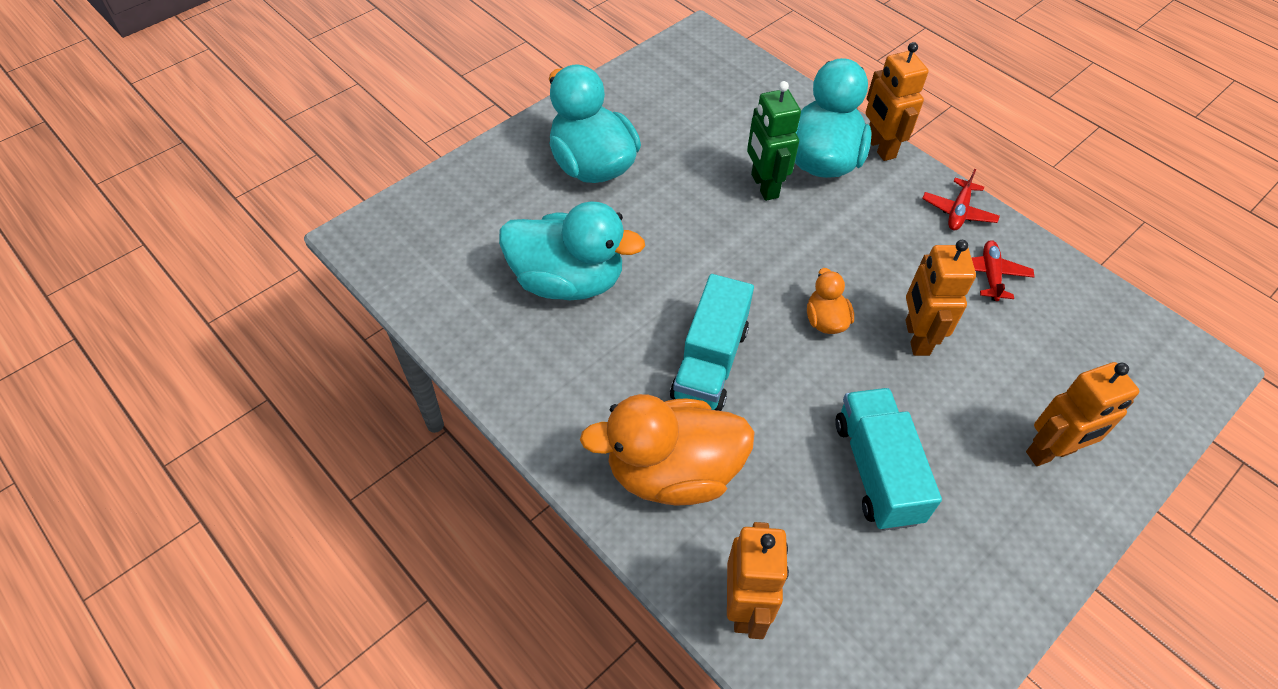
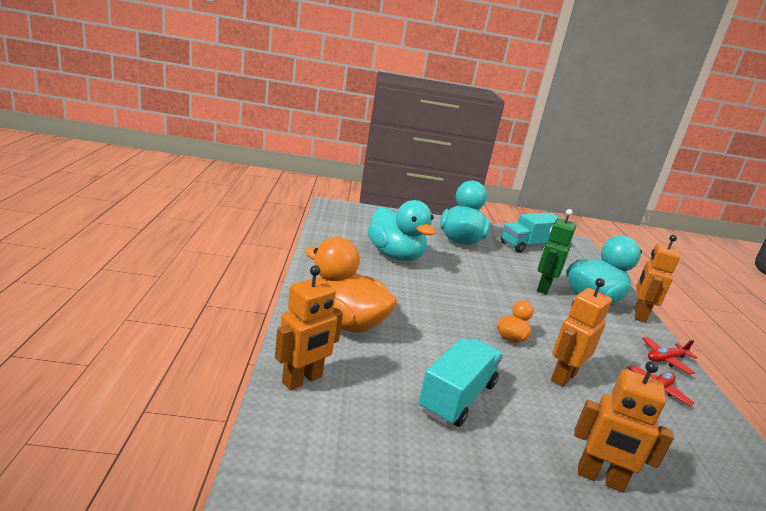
camera: 40 degrees right, 30 degrees down
(710, 362) = (423, 310): turquoise truck -> turquoise truck (528, 245)

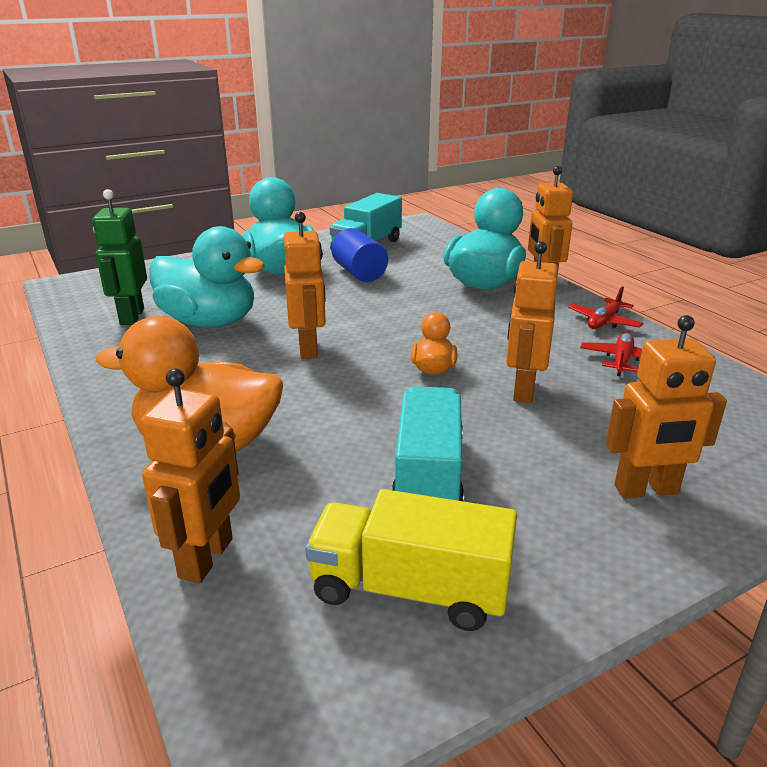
camera: 25 degrees left, 5 degrees up
(396, 452) = (409, 589): none -> yellow truck
(441, 293) = (308, 349): none -> orange robot
(509, 260) = (359, 273): none -> blue cylinder
(543, 288) = (422, 292): green robot -> green robot (131, 317)

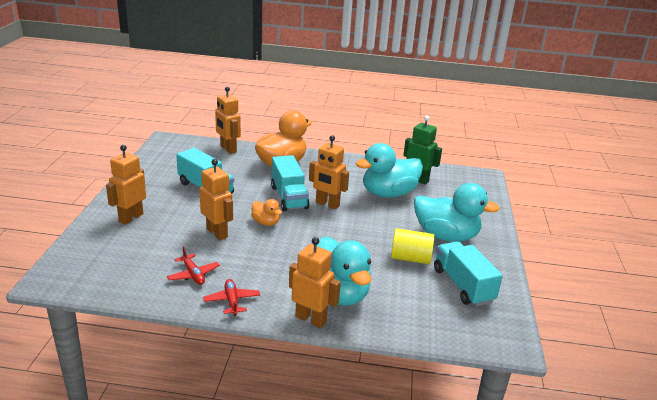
camera: 125 degrees right, 0 degrees up
(332, 383) = (289, 197): none -> turquoise truck
(359, 273) = (410, 258): blue cylinder -> yellow cylinder
(409, 589) = (172, 166): yellow truck -> none

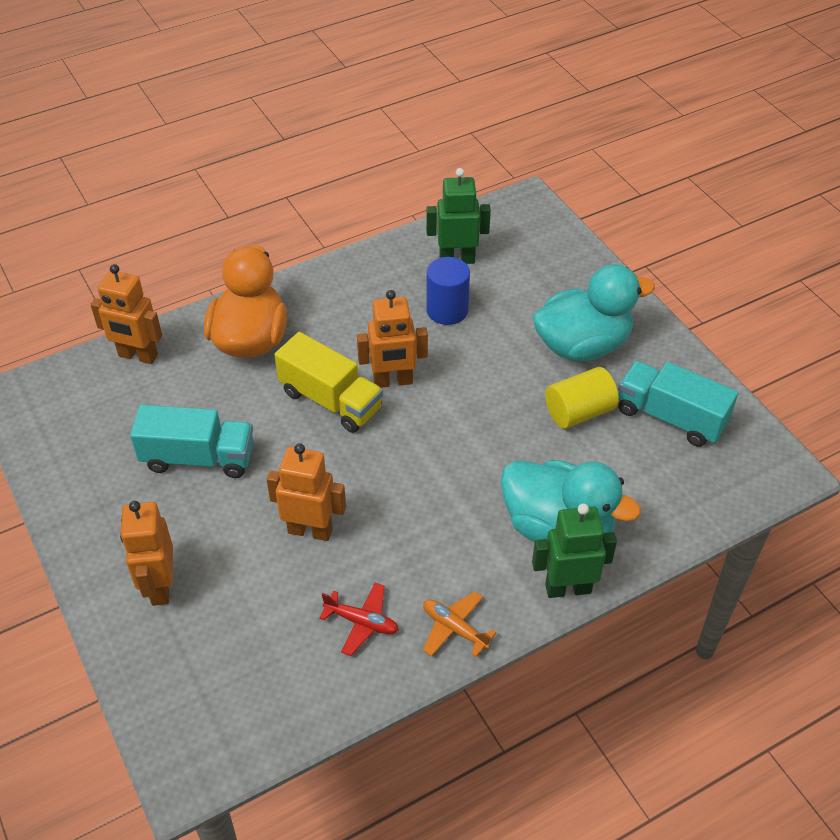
camera: 35 degrees left, 20 degrees up
(232, 301) = (454, 628): red plane -> orange plane
(266, 222) = (351, 468): orange duck -> none
(289, 197) = (331, 400): turquoise truck -> yellow truck
(311, 319) = (568, 588): orange robot -> green robot
(388, 193) = (447, 310): turquoise duck -> blue cylinder

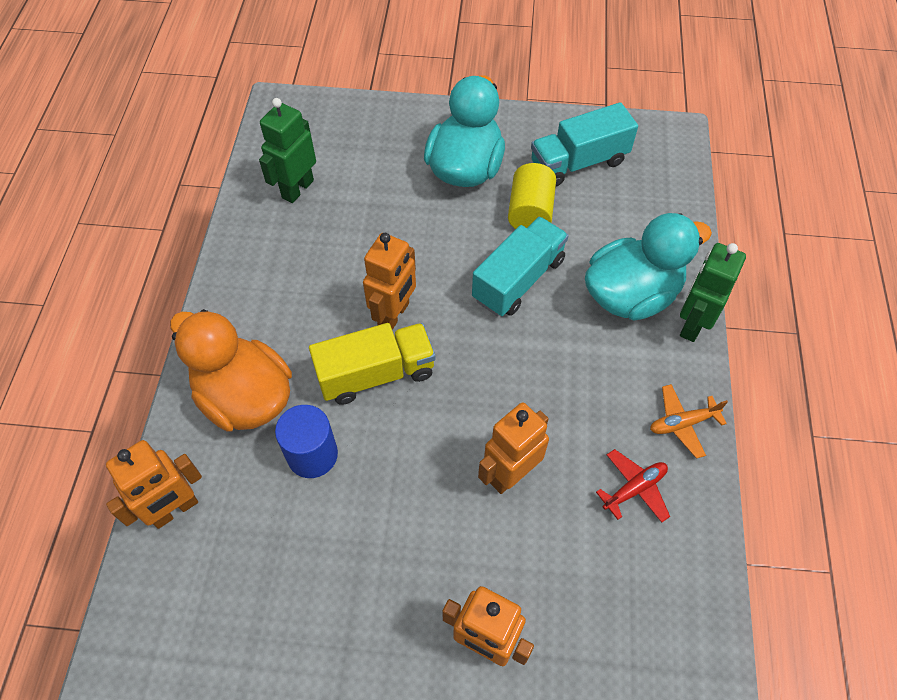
camera: 55 degrees left, 10 degrees up
(198, 458) = (355, 523): turquoise truck -> turquoise truck (518, 279)
(447, 310) = (348, 230): blue cylinder -> blue cylinder (312, 455)

